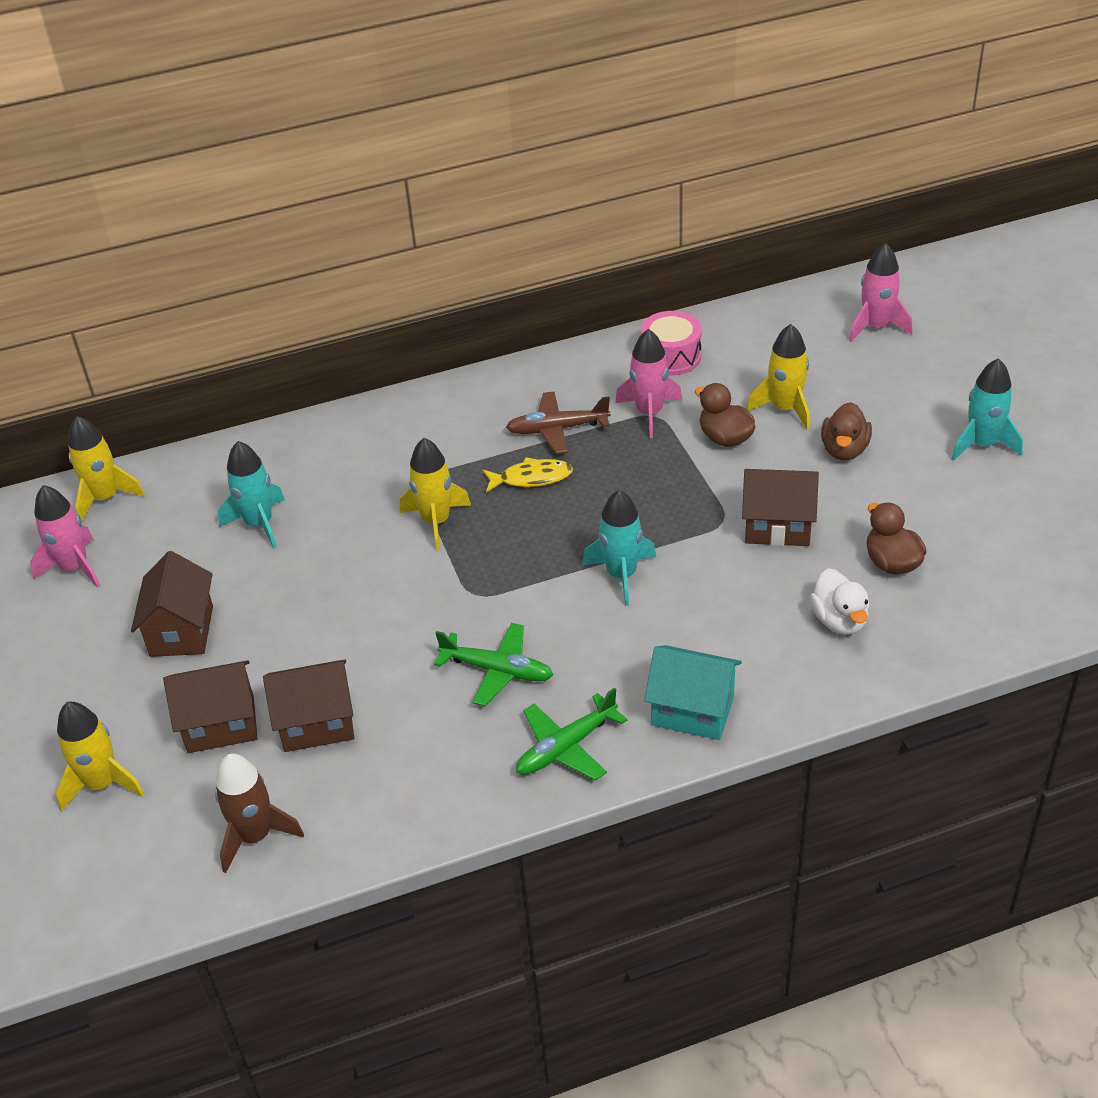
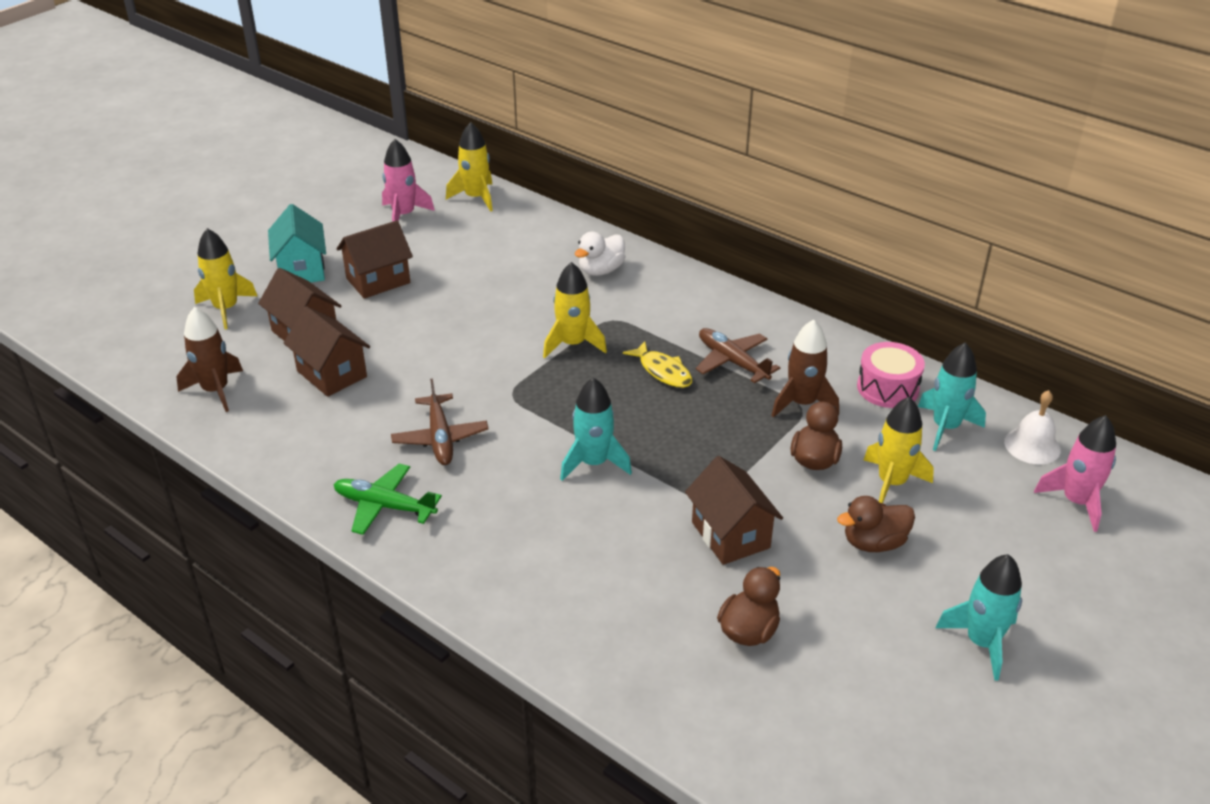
camera: 55 degrees right, 5 degrees down
(259, 524) = (503, 267): turquoise rocket -> turquoise rocket (945, 427)
(497, 670) = (440, 437): green plane -> brown plane
(649, 413) = (802, 403): pink rocket -> brown rocket
(693, 710) = (469, 564): turquoise house -> turquoise house (302, 269)
(800, 316) = (1032, 445): none -> white bell
(839, 620) = (644, 620): white duck -> white duck (601, 270)

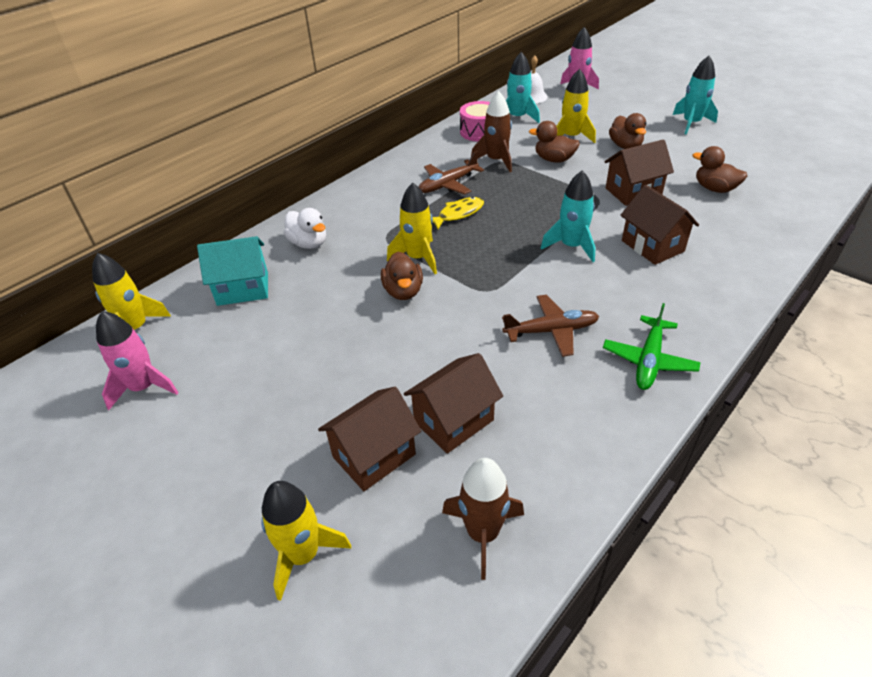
camera: 85 degrees left, 5 degrees up
(302, 269) = (231, 478): turquoise house -> turquoise house (243, 289)
(378, 280) = (280, 398): brown house -> brown house (652, 246)
(514, 337) = (403, 291): none -> brown duck

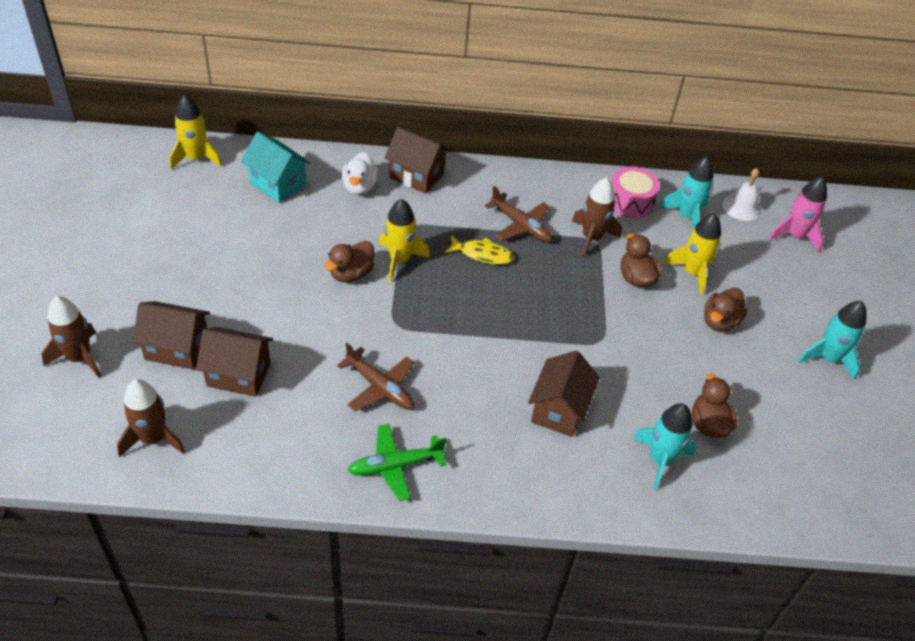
camera: 45 degrees right, 5 degrees up
(143, 387) = (149, 199): pink rocket -> none
(303, 555) = (79, 358): yellow rocket -> brown rocket
(448, 184) = (520, 225): brown plane -> brown plane turned 150 degrees counterclockwise
(571, 246) = (505, 352): turquoise rocket -> turquoise rocket (660, 460)
(633, 192) = (638, 361): brown house -> brown house (416, 176)

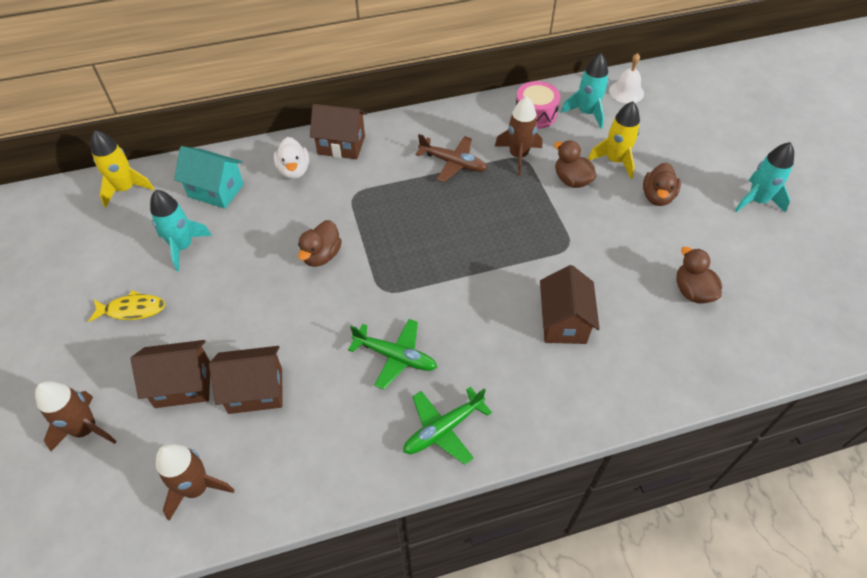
camera: 15 degrees left, 5 degrees up
(380, 387) = (395, 356): brown plane -> green plane
(399, 260) = (360, 228): yellow rocket -> none
(482, 254) = (431, 199): yellow fish -> yellow fish (132, 309)
(660, 460) = (669, 339): turquoise rocket -> turquoise rocket (183, 247)
(794, 236) = (679, 104): pink rocket -> none

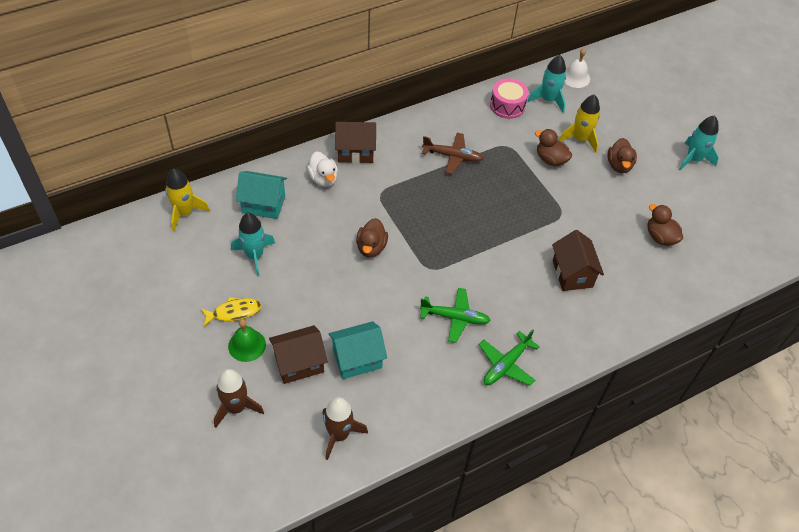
camera: 15 degrees left, 0 degrees up
(131, 352) = (247, 345): none -> green bell
(255, 390) = (357, 359): brown house -> turquoise house
(518, 156) = (503, 144): brown rocket -> none

